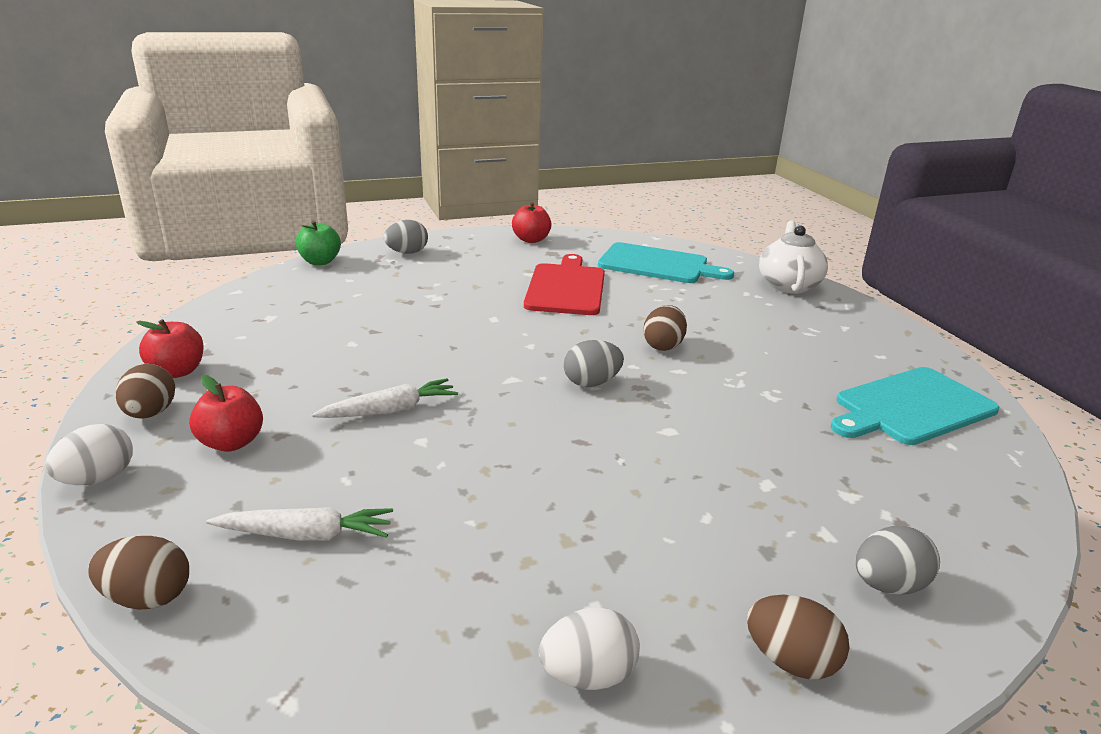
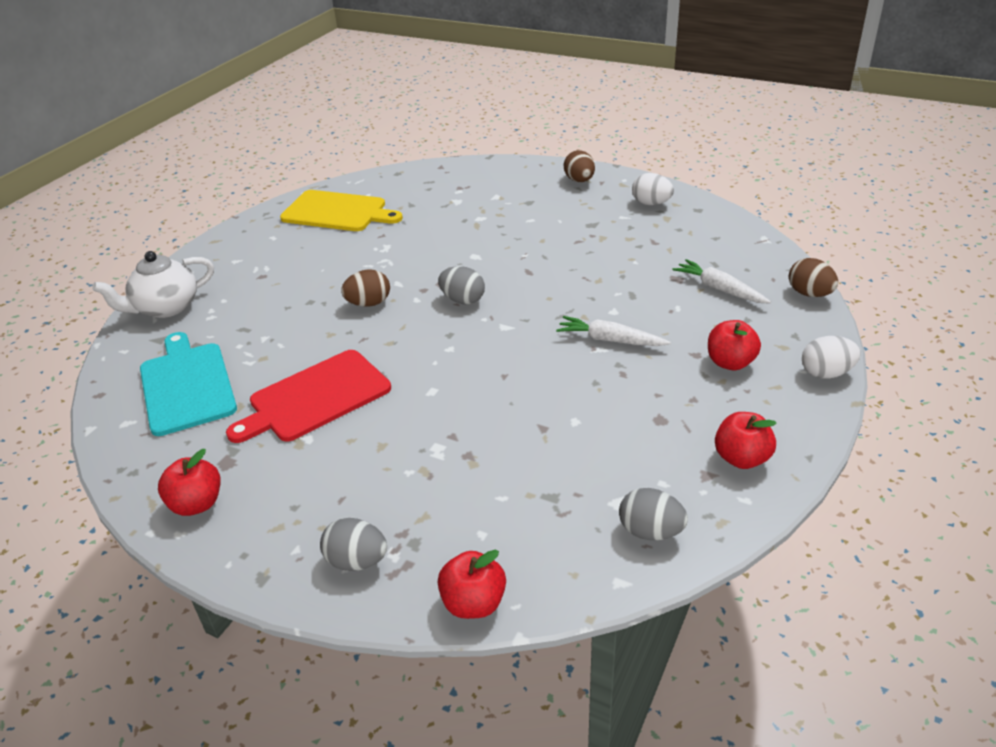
camera: 130 degrees left, 10 degrees up
(150, 413) = (778, 417): brown egg -> none
(320, 262) = (473, 603): green apple -> red apple
(888, 585) = (508, 179): grey egg -> grey egg (650, 531)
(911, 407) = (338, 212): turquoise cutting board -> yellow cutting board

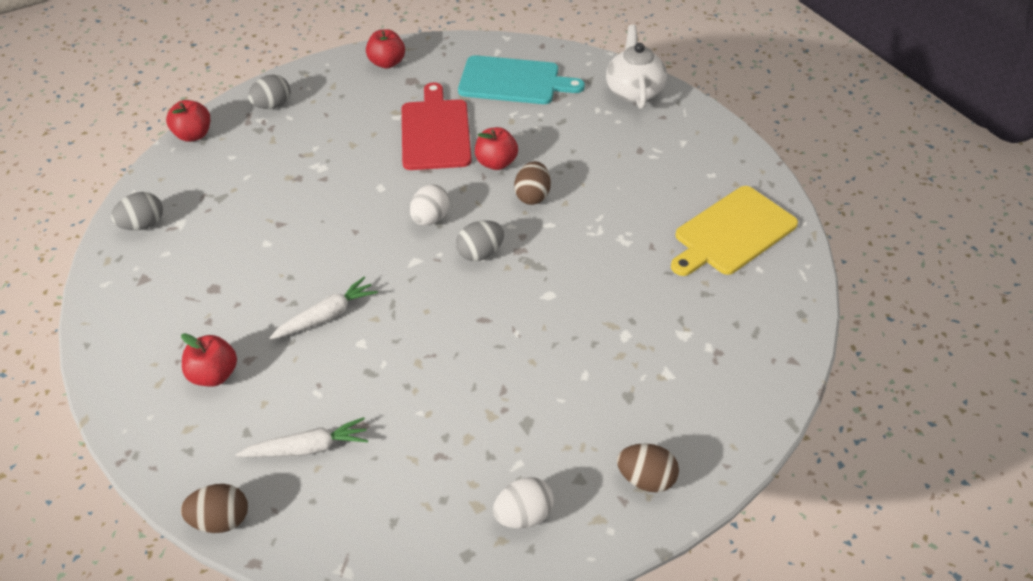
camera: 120 degrees right, 10 degrees up
(741, 458) = (131, 306): red apple -> red apple (496, 163)
(826, 373) = (129, 430): white egg -> white egg (430, 218)

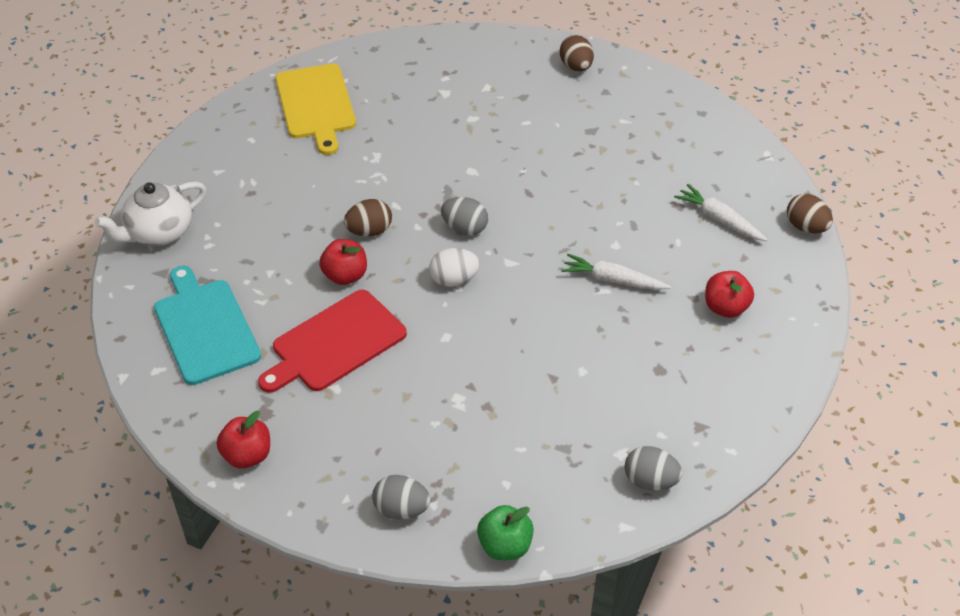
camera: 125 degrees left, 0 degrees up
(193, 135) = (505, 546): red apple -> green apple
(523, 515) = (653, 103): white egg -> none
(732, 233) = (316, 105): yellow cutting board -> yellow cutting board turned 60 degrees clockwise

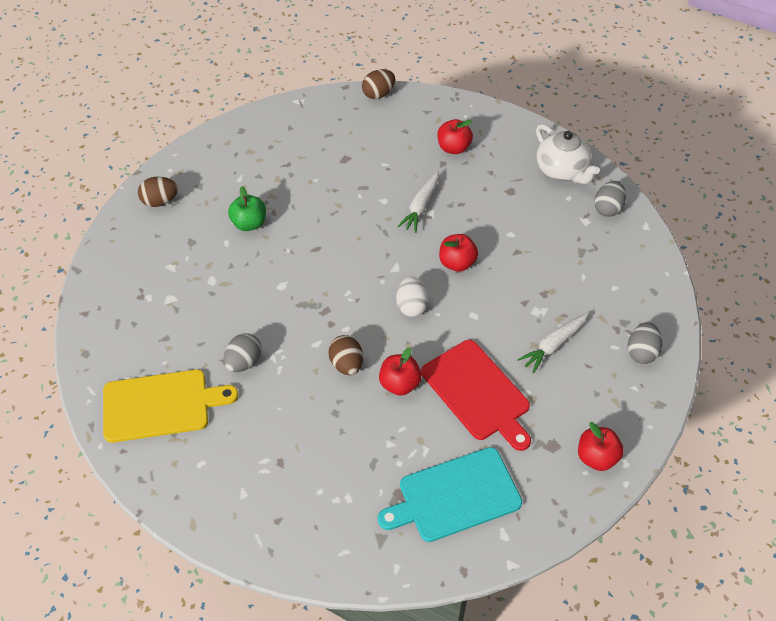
camera: 85 degrees left, 5 degrees up
(158, 232) = (325, 545): white teapot -> white teapot (562, 170)
(465, 228) = (352, 295): grey egg -> grey egg (244, 362)
(505, 546) = (667, 292): green apple -> green apple (249, 223)
(525, 318) = (457, 263): none -> red apple
(719, 219) = (364, 138): white carrot -> white carrot (553, 345)

